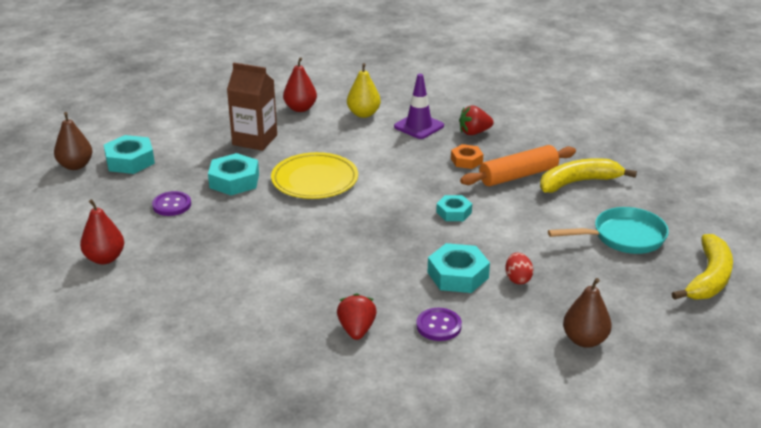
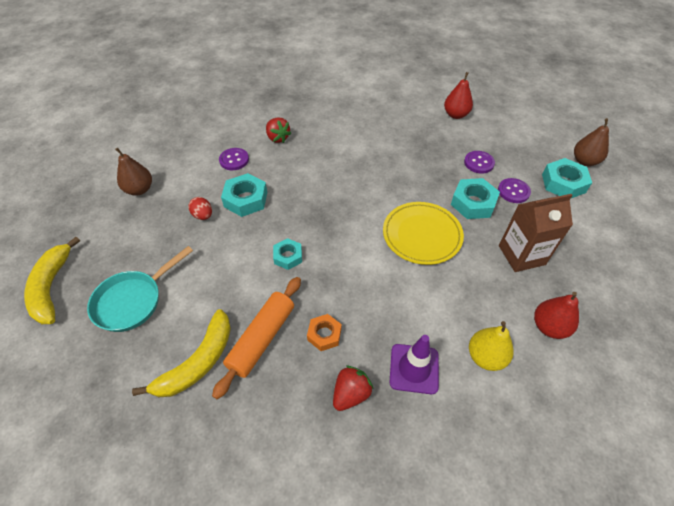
camera: 145 degrees right, 20 degrees up
(184, 173) = (513, 191): none -> purple button

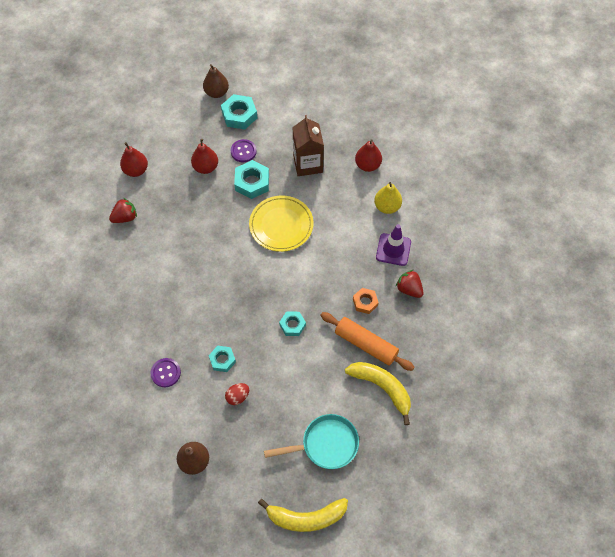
camera: 85 degrees left, 10 degrees up
(133, 301) = (326, 444): turquoise pan -> turquoise pan turned 60 degrees counterclockwise
(246, 199) = (222, 360): turquoise nut -> turquoise nut, size x0.63
(278, 138) = (139, 332): red strawberry -> red strawberry (125, 217)
(479, 163) = (206, 167): purple button -> red pear

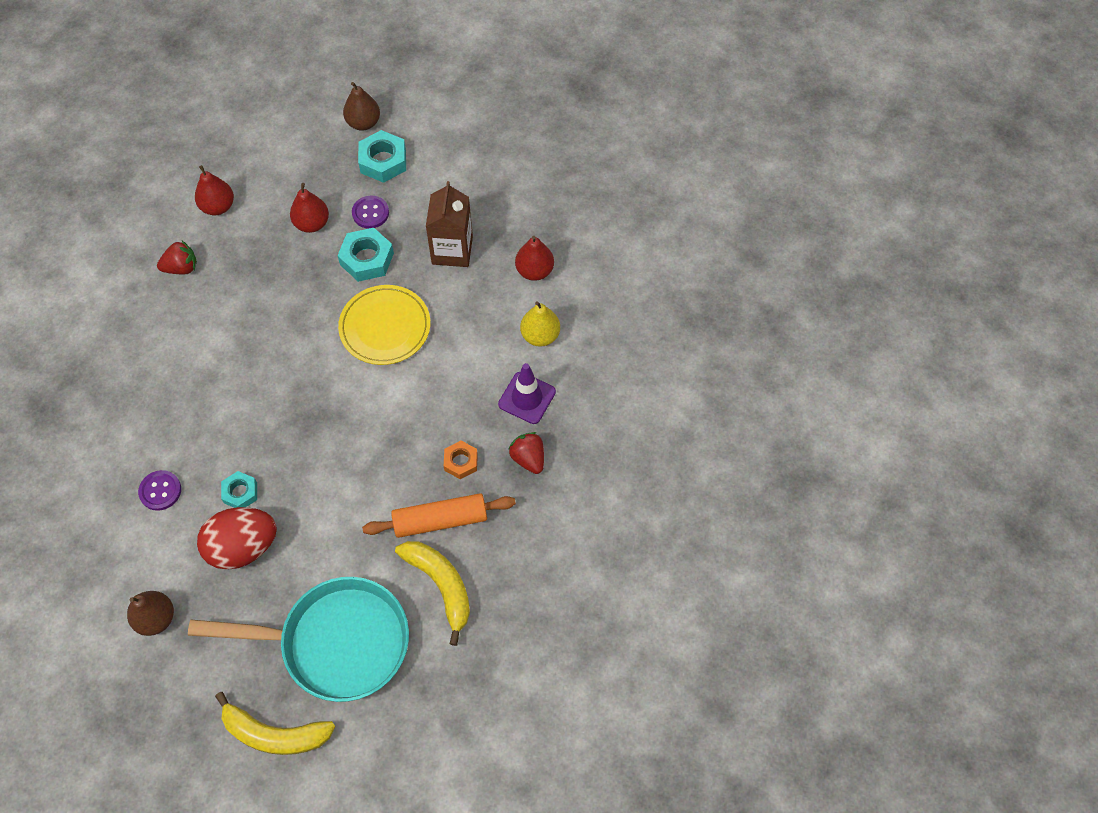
camera: 15 degrees right, 0 degrees up
(238, 397) = (243, 547): red egg -> red egg, size x2.15
(292, 325) = (350, 469): turquoise nut -> none
(326, 444) = (336, 643): turquoise pan -> turquoise pan, size x1.60
(366, 344) = (440, 520): orange rolling pin -> orange rolling pin turned 60 degrees counterclockwise

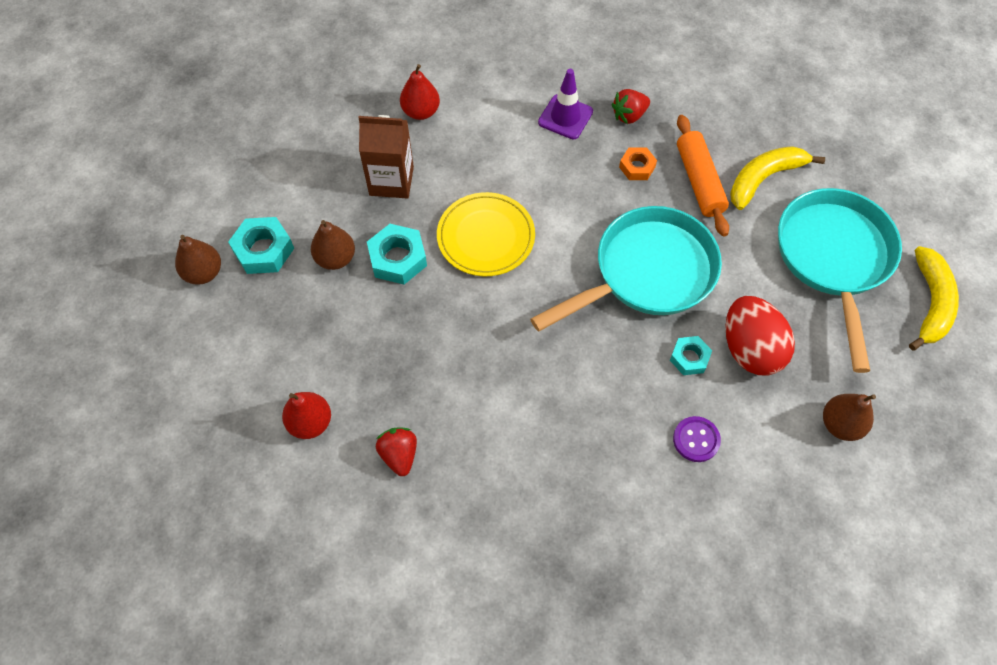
camera: 90 degrees left, 0 degrees up
(312, 224) = (345, 316): red pear -> none
(334, 463) = (647, 273): none -> turquoise pan
(370, 213) = (335, 258): purple button -> brown pear
(540, 335) = (496, 107): yellow pear -> none

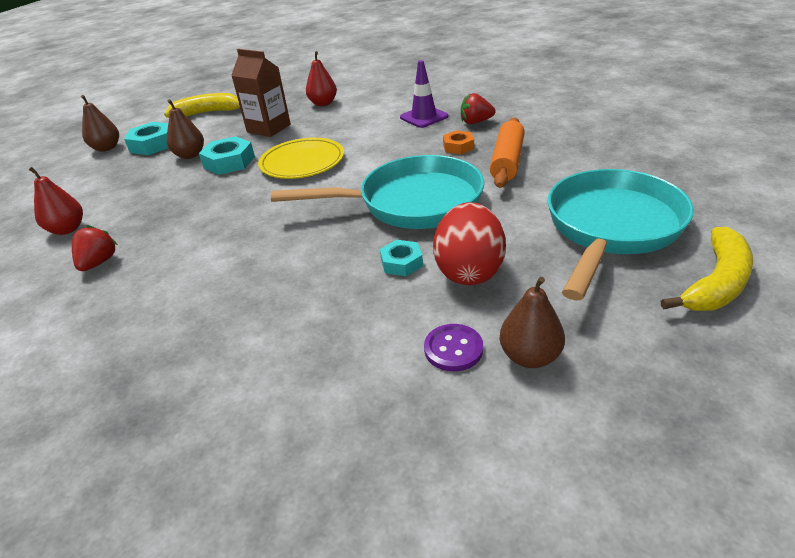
camera: 30 degrees right, 25 degrees down
(696, 440) = (353, 323): purple button -> purple button (453, 349)
(764, 178) = (572, 168): yellow banana -> yellow banana (208, 113)

